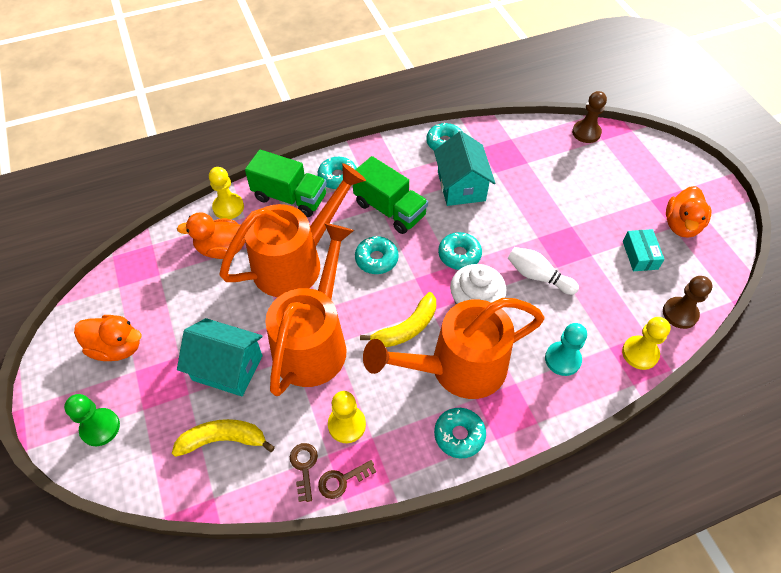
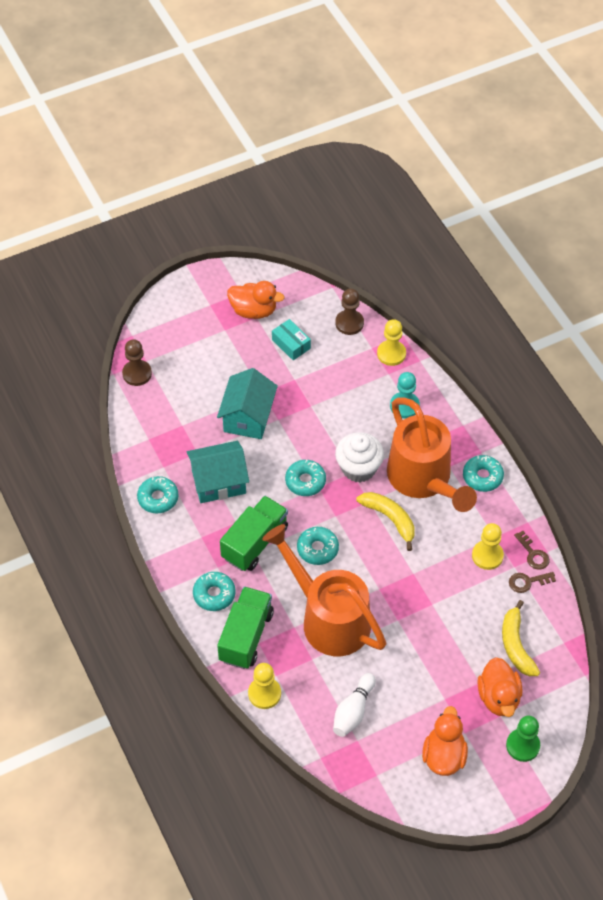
camera: 95 degrees left, 0 degrees up
(222, 249) = (320, 688): orange duck -> orange duck (498, 697)
(227, 368) = (450, 655): turquoise house -> turquoise house (248, 417)
(314, 341) = (413, 590): orange watering can -> none
(538, 276) = (323, 420): white bowling pin -> white bowling pin (353, 711)
(640, 255) = (291, 344): turquoise box -> turquoise box turned 60 degrees clockwise

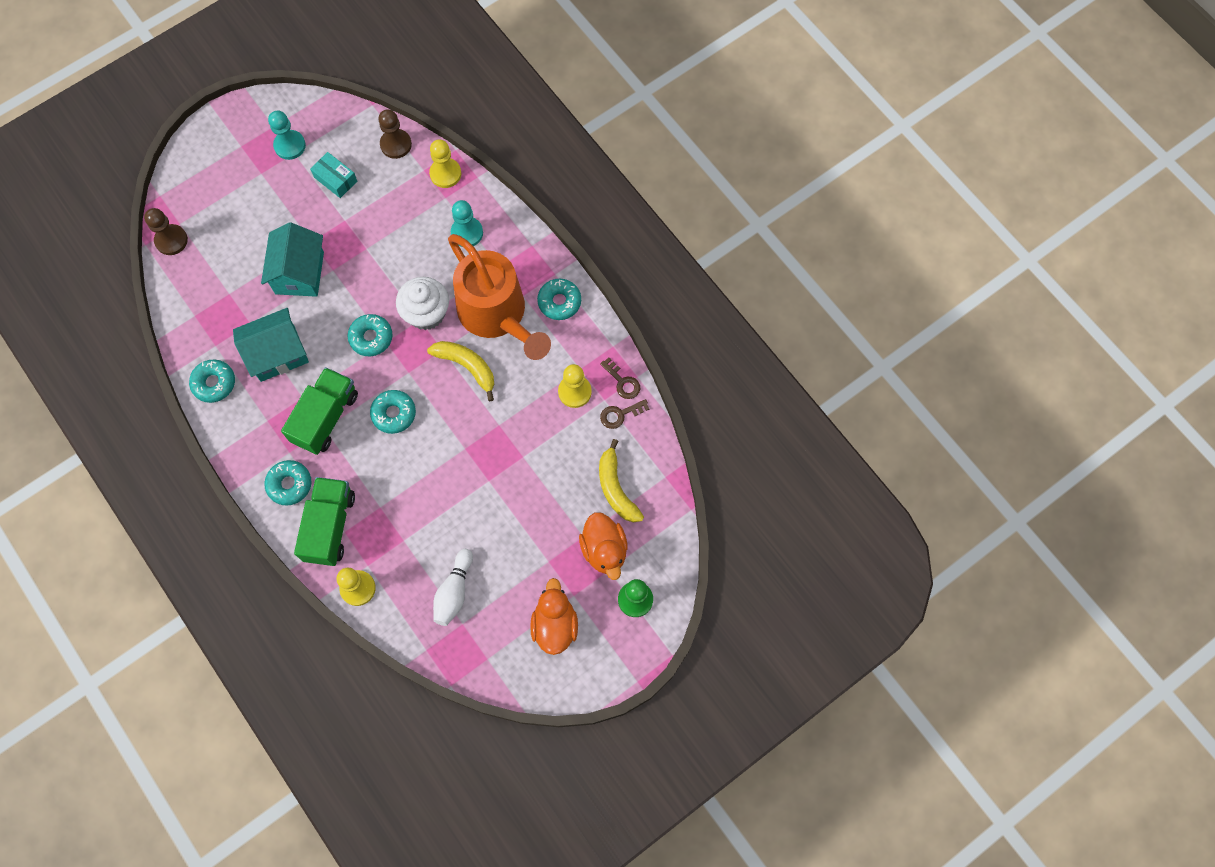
camera: 10 degrees left, 15 degrees up
(254, 310) = (290, 145): orange duck -> turquoise pawn
(328, 617) = (415, 490): orange watering can -> none

